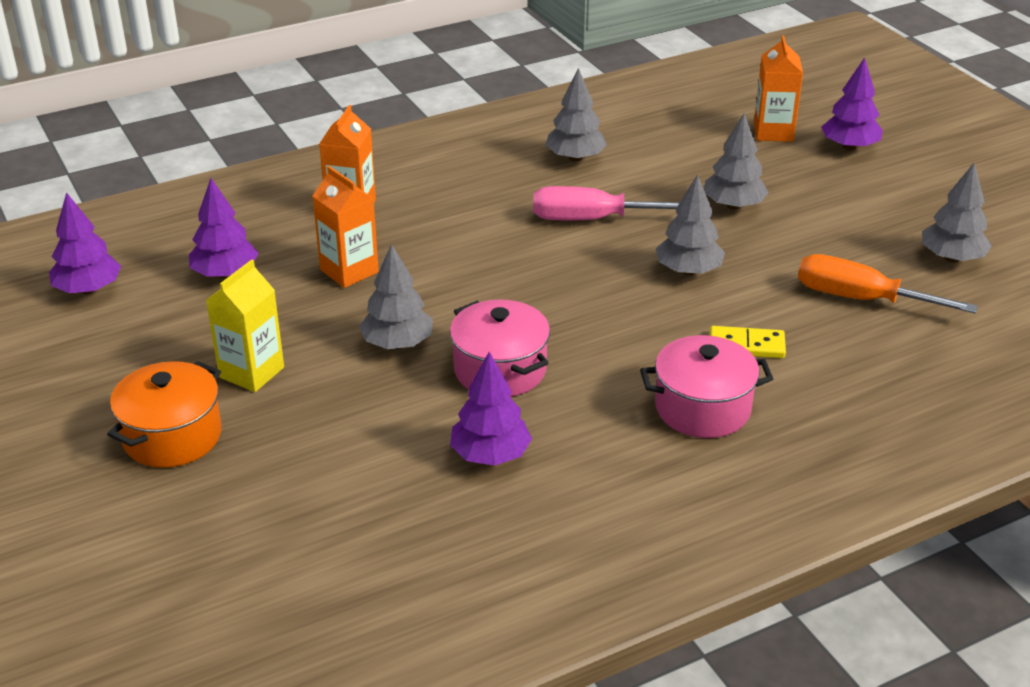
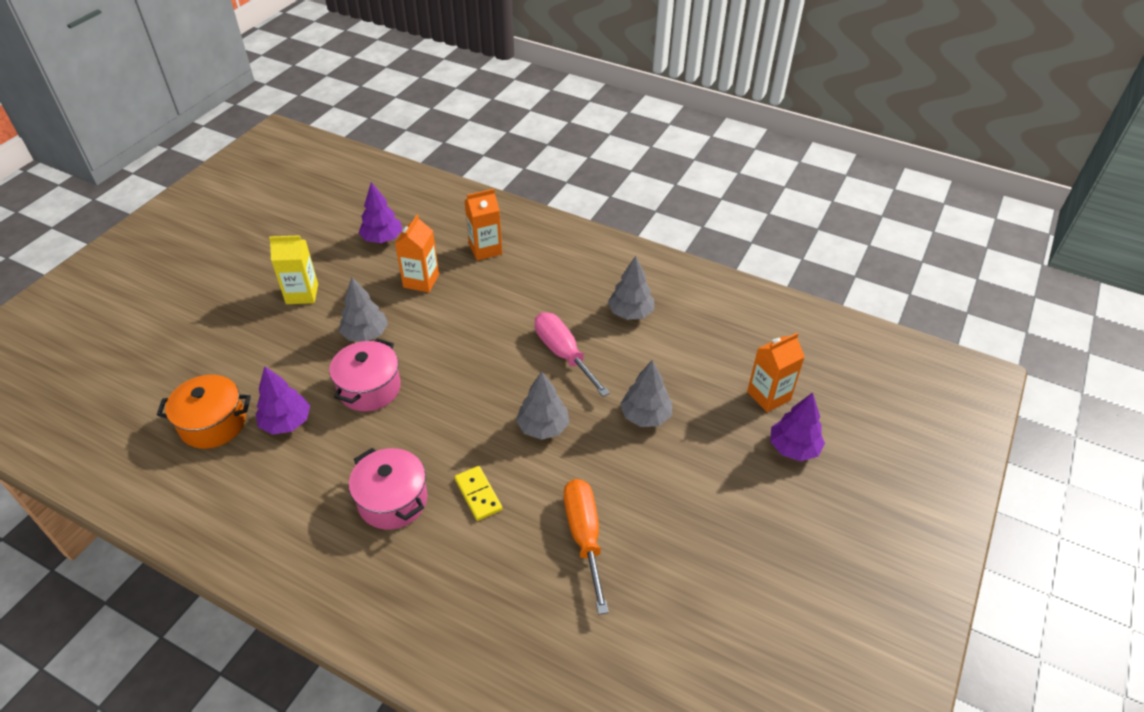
camera: 55 degrees right, 10 degrees up
(88, 289) = (333, 203): purple tree -> none
(172, 436) = (232, 295): orange pot -> orange pot (213, 424)
(952, 258) = (688, 574): grey tree -> none

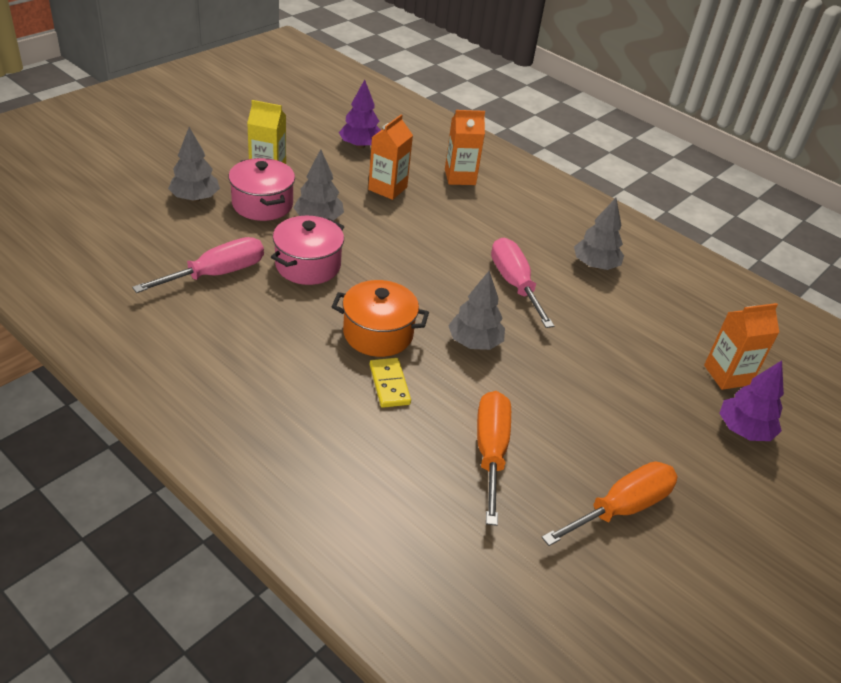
camera: 10 degrees right, 5 degrees down
(213, 424) = (146, 257): orange pot -> orange pot (378, 334)
(286, 422) = (217, 274): purple tree -> pink screwdriver
(392, 500) = (300, 367): pink pot -> pink pot (262, 204)
(645, 416) = (586, 360): grey tree -> grey tree (195, 198)
(708, 558) = (621, 508): none -> orange screwdriver

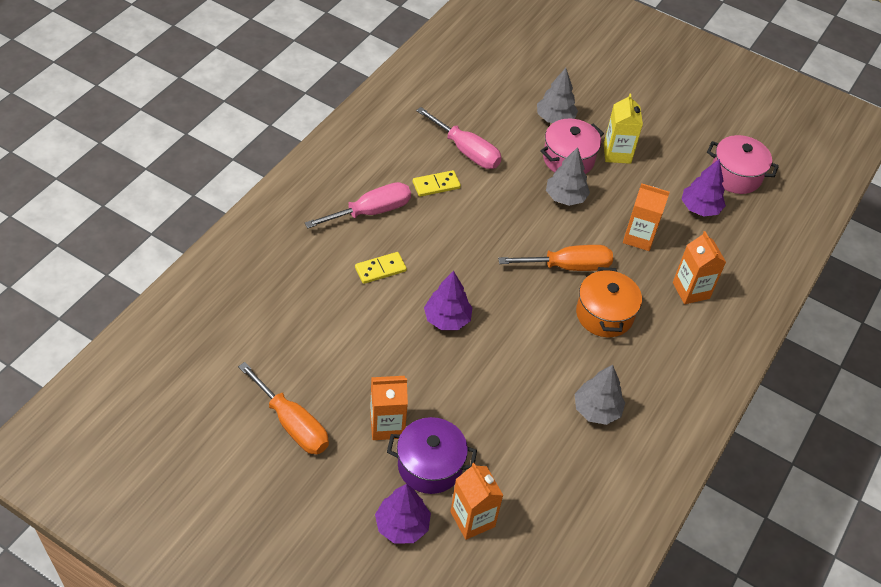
camera: 80 degrees right, 10 degrees up
(264, 310) = (436, 185): none -> yellow domino
(308, 265) = (500, 201): pink pot -> pink pot (735, 175)
(378, 334) = (434, 255): orange pot -> orange pot (604, 314)
(474, 342) = (447, 319): grey tree -> purple tree
(490, 451) = (329, 337): orange screwdriver -> orange screwdriver (568, 266)
(514, 284) = (538, 344): pink screwdriver -> pink screwdriver (371, 212)
(619, 420) = (387, 425): none -> orange carton
(668, 394) = (430, 465): none -> purple pot

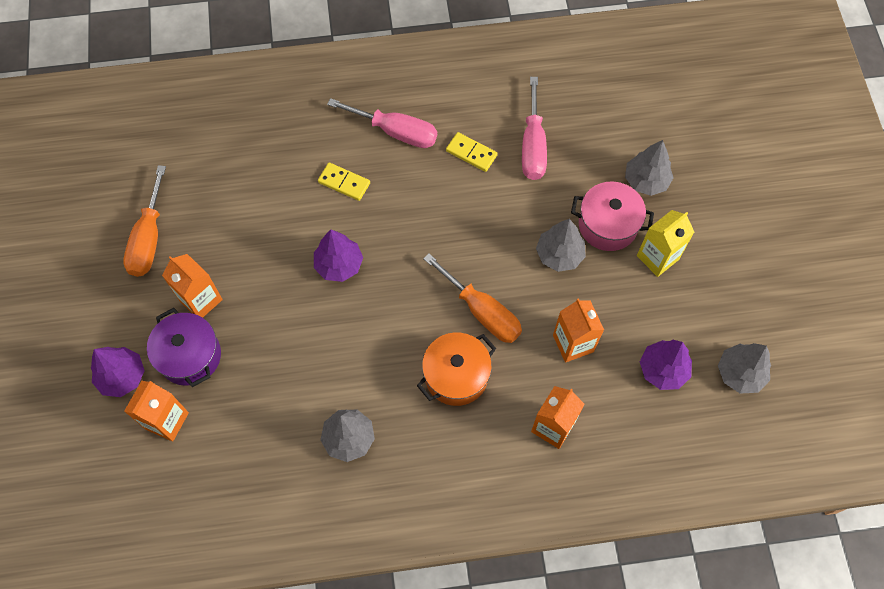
camera: 55 degrees right, 15 degrees up
(735, 175) = (740, 373): pink pot -> grey tree

